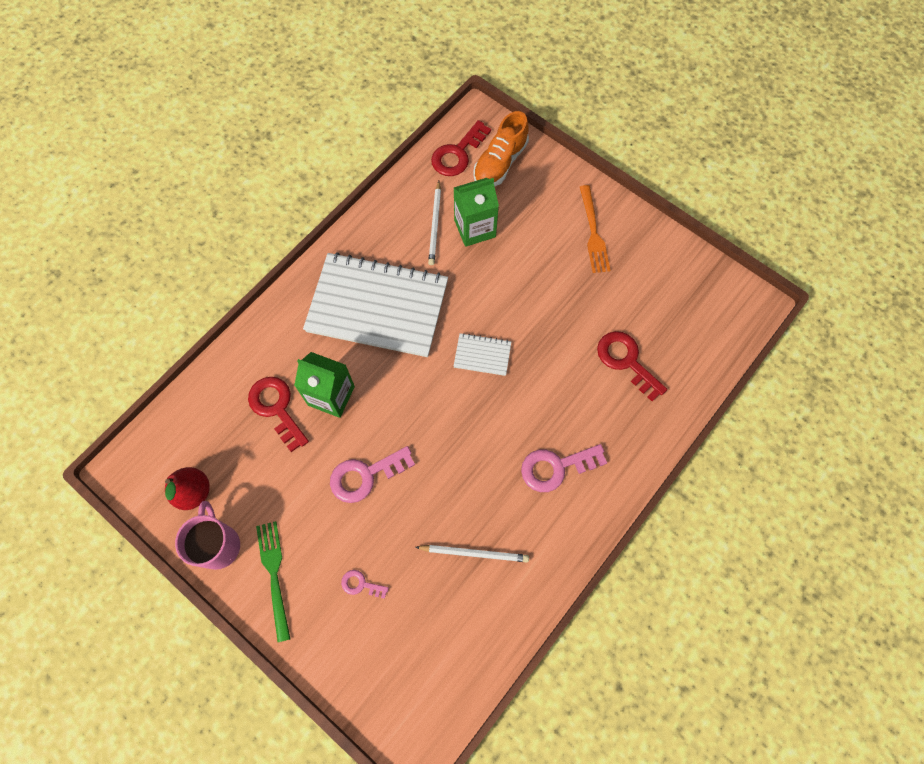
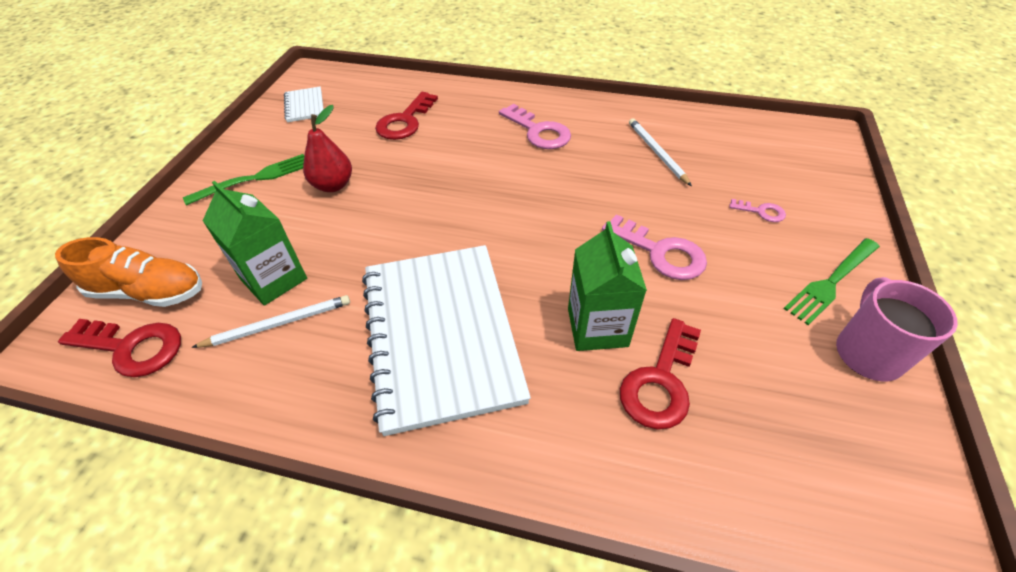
camera: 115 degrees left, 20 degrees down
(194, 492) = (849, 422): red pear -> red pear (333, 185)
(218, 545) = (867, 353): pink mug -> pink mug turned 135 degrees clockwise
(361, 584) = (761, 212): pink key -> pink key turned 60 degrees counterclockwise
(482, 355) = (454, 212): white notebook -> white notebook (304, 106)
(593, 232) = (254, 179): orange fork -> green fork

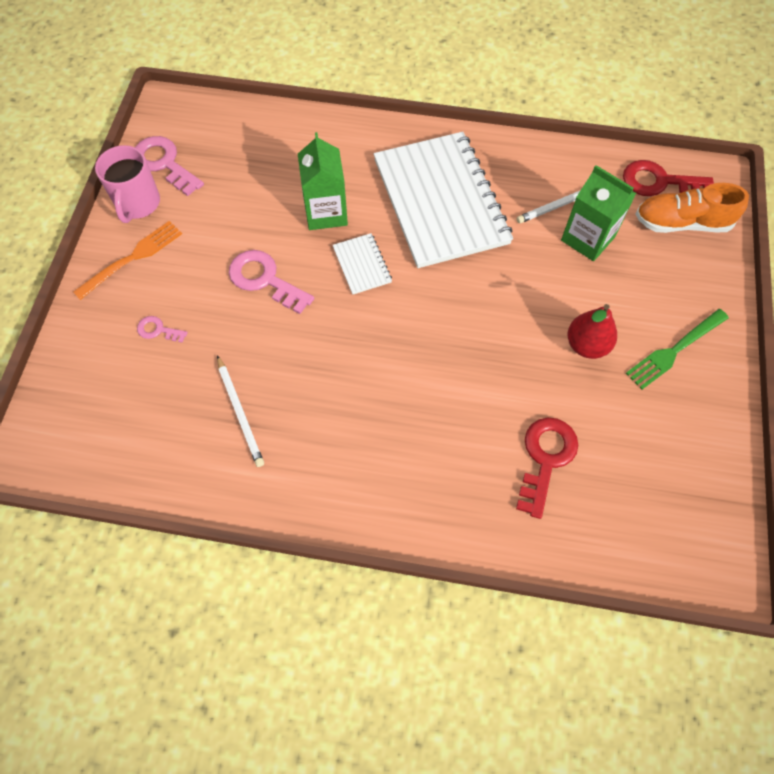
camera: 175 degrees right, 15 degrees up
(304, 106) = (691, 487): white notebook -> white notebook (362, 265)
(538, 131) = (376, 446): pink key -> pink key (164, 163)
(660, 382) = (287, 178): red key -> none
(831, 282) = (132, 258): green fork -> orange fork

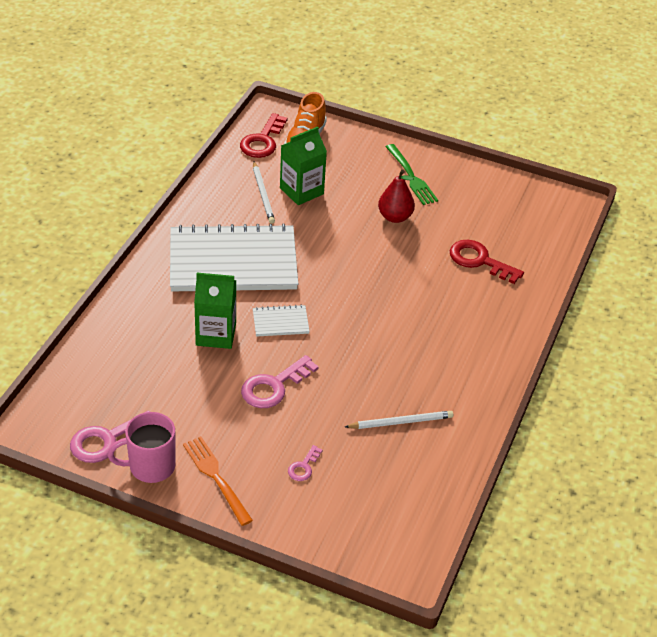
camera: 80 degrees left, 20 degrees down
(138, 204) = (150, 466): pink mug -> pink mug turned 150 degrees clockwise

